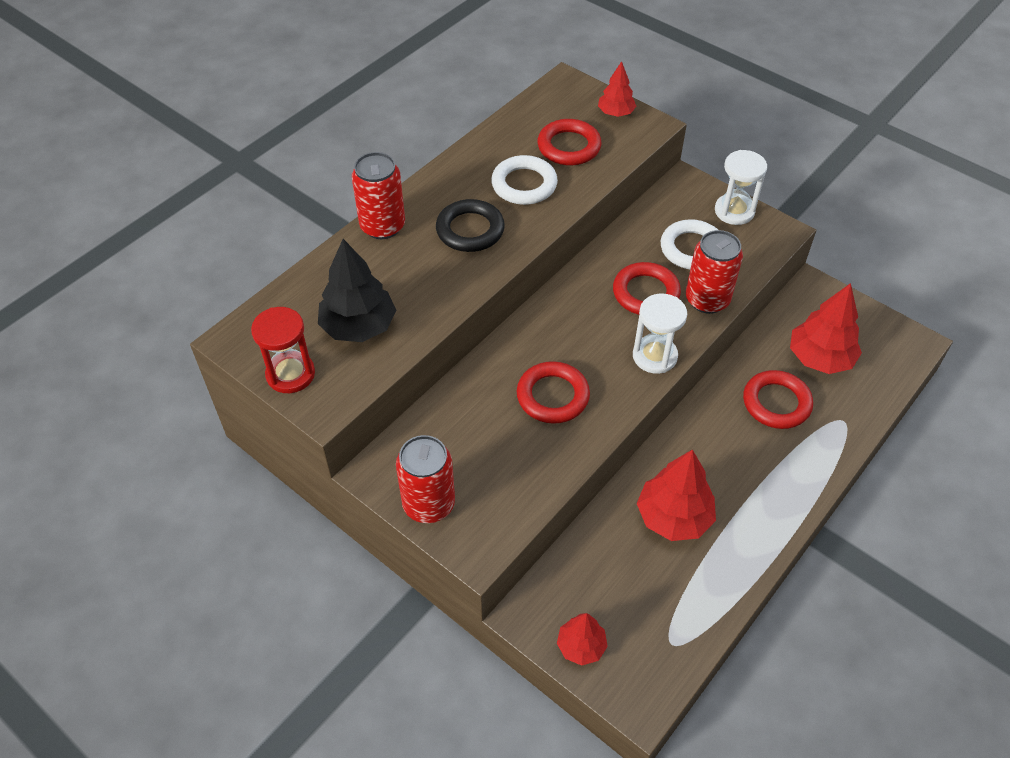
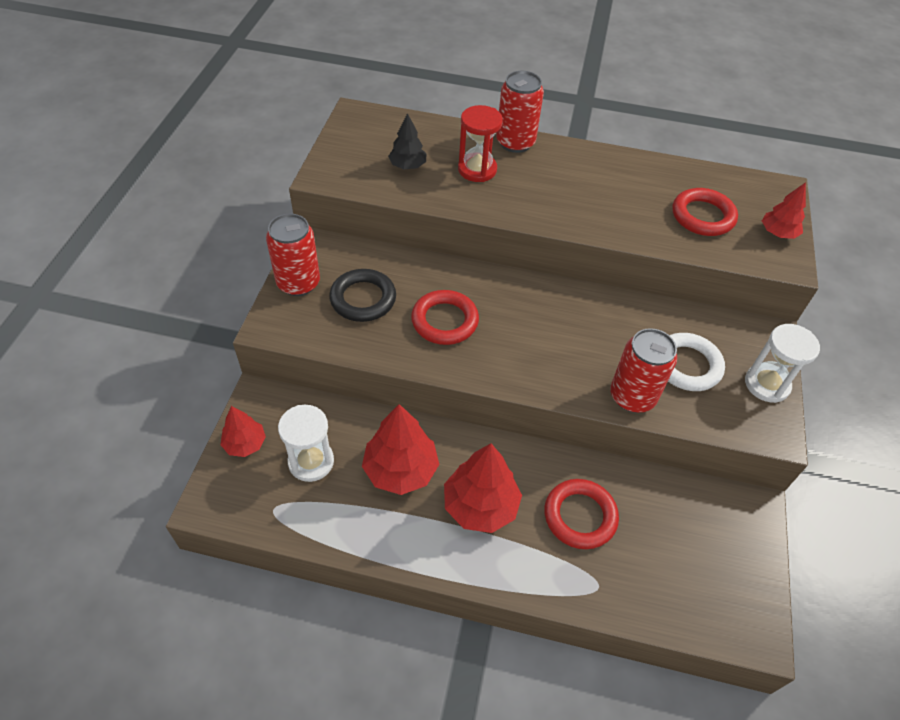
camera: 60 degrees right, 0 degrees up
(290, 374) = (342, 149): red hourglass -> red hourglass (477, 169)
(358, 326) = (407, 166): black tree -> black tree, size x0.59
(470, 230) = (551, 190): black ring -> black ring (363, 299)
(524, 184) = (630, 204): white ring -> none
(646, 293) = (604, 347): red ring -> none
(654, 356) = (535, 377): white hourglass -> white hourglass (311, 462)
(820, 358) = (664, 540): red tree -> red tree (480, 506)

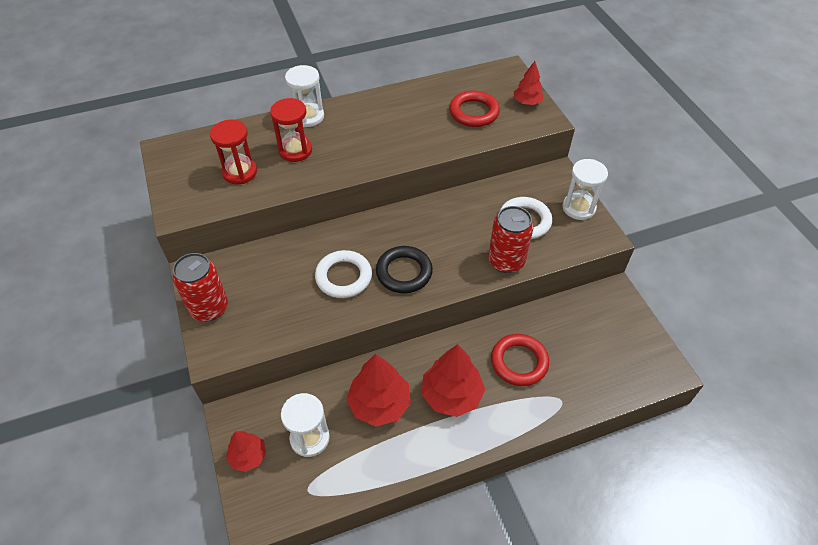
camera: 30 degrees left, 0 degrees up
(363, 299) = (270, 293): black ring -> black ring (404, 272)
(407, 166) = (240, 172): black tree -> red hourglass
(444, 321) = (343, 277): red ring -> white ring
(515, 143) = (308, 117): red can -> white hourglass

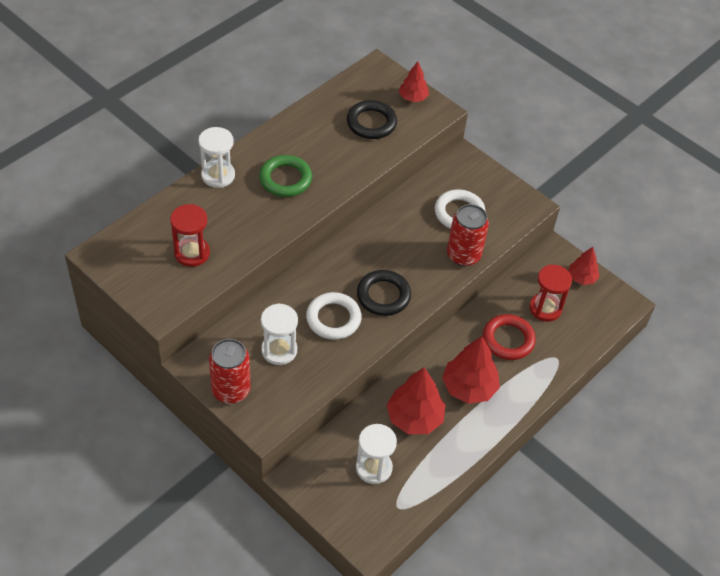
camera: 30 degrees left, 0 degrees up
(248, 456) = (331, 503): red tree -> red tree (581, 278)
(295, 150) = (230, 214): red hourglass -> red hourglass (545, 308)
(364, 136) = (285, 179): none -> green ring
(474, 112) = (371, 123): red ring -> black ring
(578, 208) = (498, 185): white hourglass -> white hourglass (279, 350)

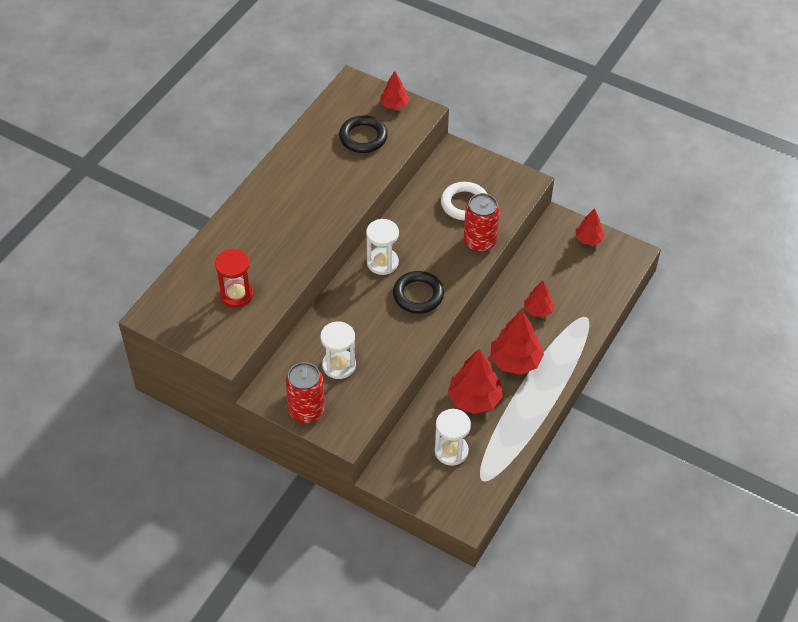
camera: 10 degrees left, 0 degrees up
(218, 175) = (236, 217): white hourglass -> white hourglass (382, 262)
(285, 179) = (300, 207): green ring -> none
(333, 318) = (379, 326): white ring -> none
(508, 340) = (538, 310): red ring -> red tree
(545, 308) = (563, 274): red hourglass -> none

